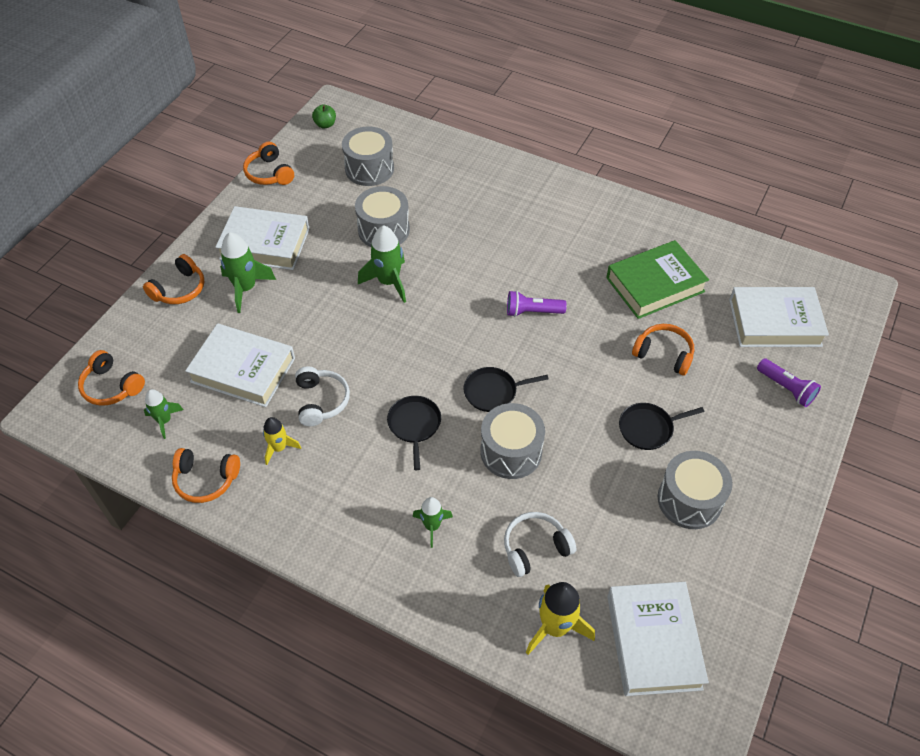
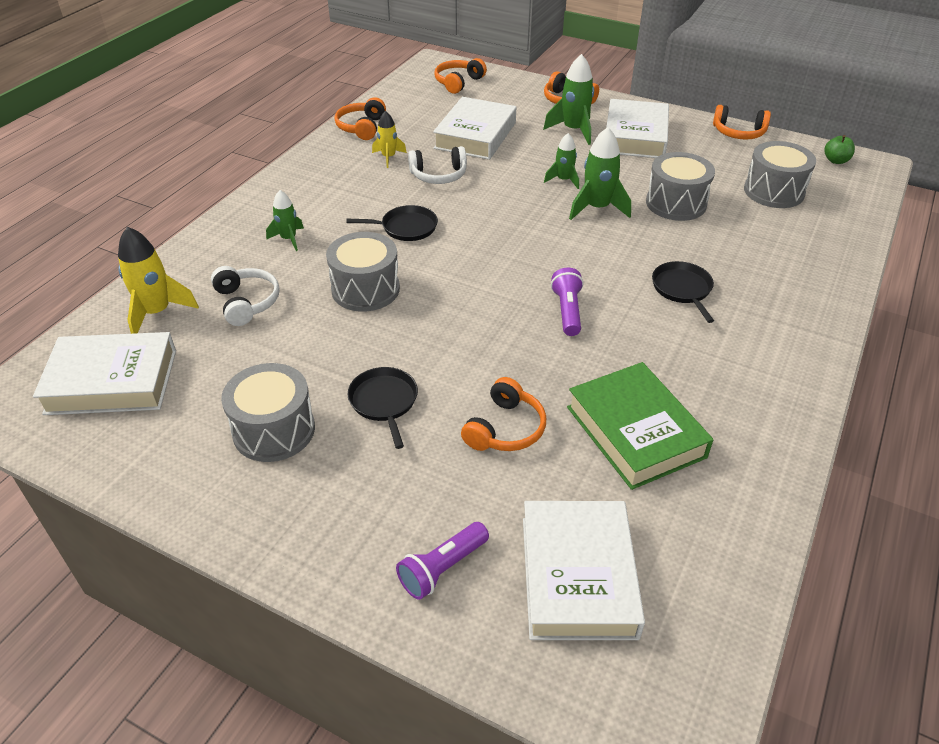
camera: 90 degrees right, 10 degrees down
(164, 421) = (422, 106): green rocket -> green rocket (563, 180)
(269, 173) = (738, 132): orange headphones -> orange headphones turned 135 degrees counterclockwise
(493, 392) = (446, 278): black pan -> black pan (682, 289)

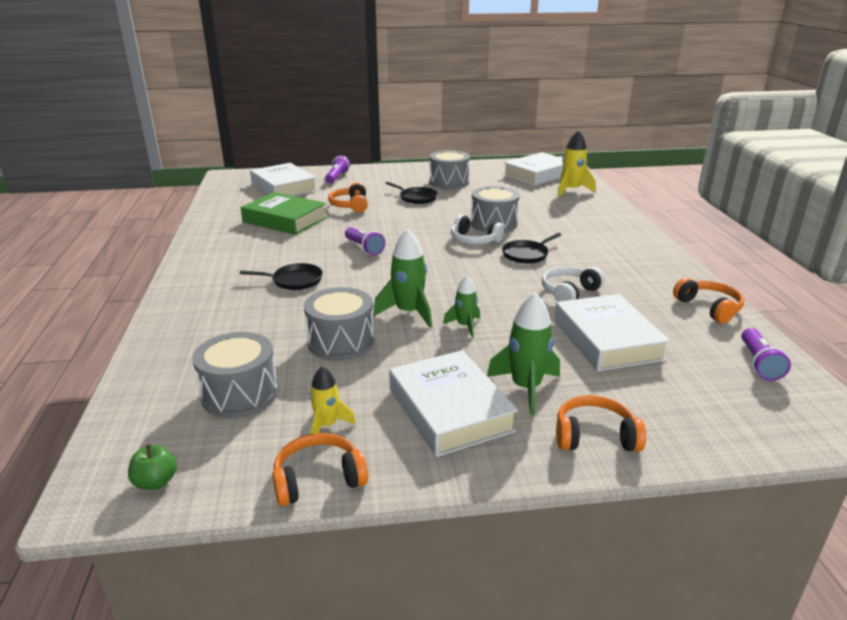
camera: 145 degrees right, 15 degrees down
(246, 302) = (541, 203): white headphones -> white headphones (474, 240)
(288, 239) = (580, 228): green rocket -> none
(388, 157) = (632, 292): yellow rocket -> yellow rocket (327, 425)
(411, 94) = (758, 363): none -> purple flashlight
(458, 82) = (754, 405): orange headphones -> none
(682, 289) = (294, 280): black pan -> black pan turned 45 degrees counterclockwise

